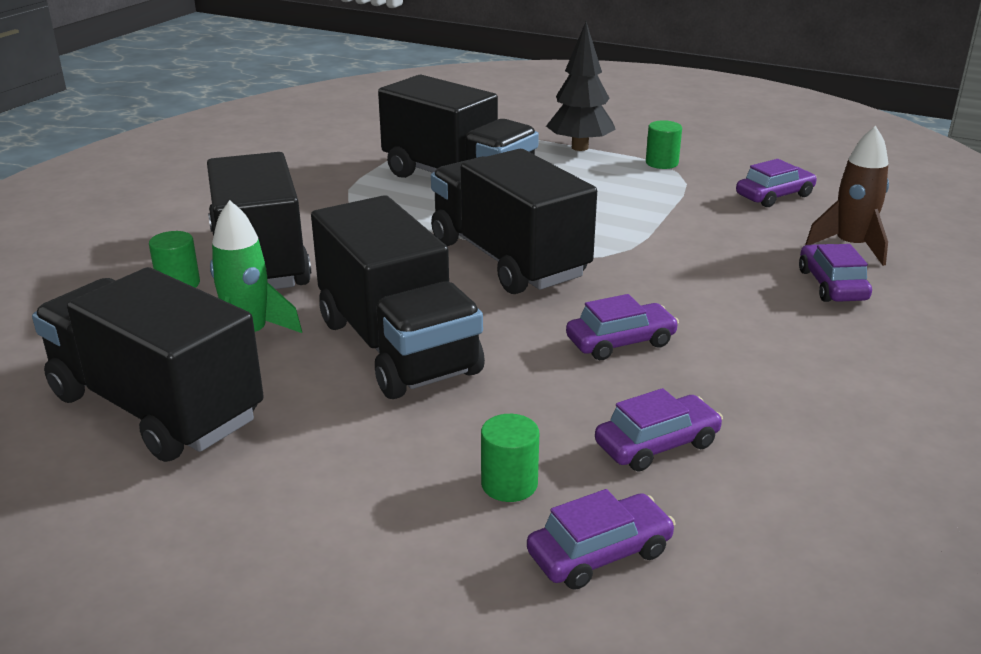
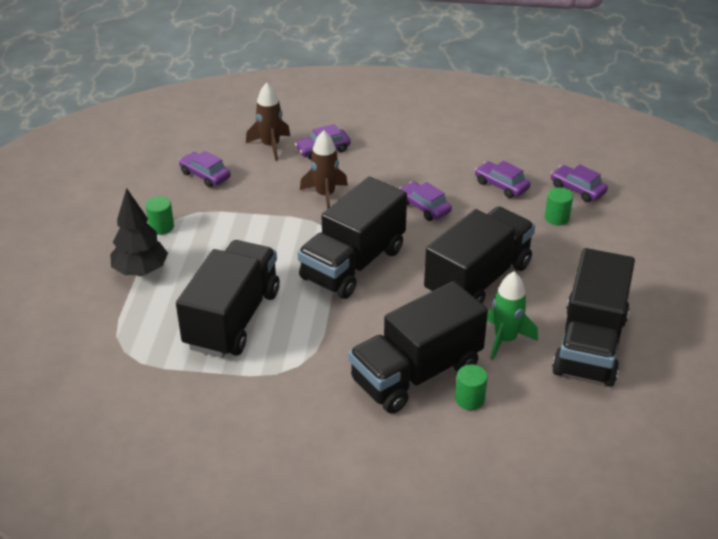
camera: 110 degrees left, 10 degrees up
(692, 266) = (325, 195): none -> brown rocket

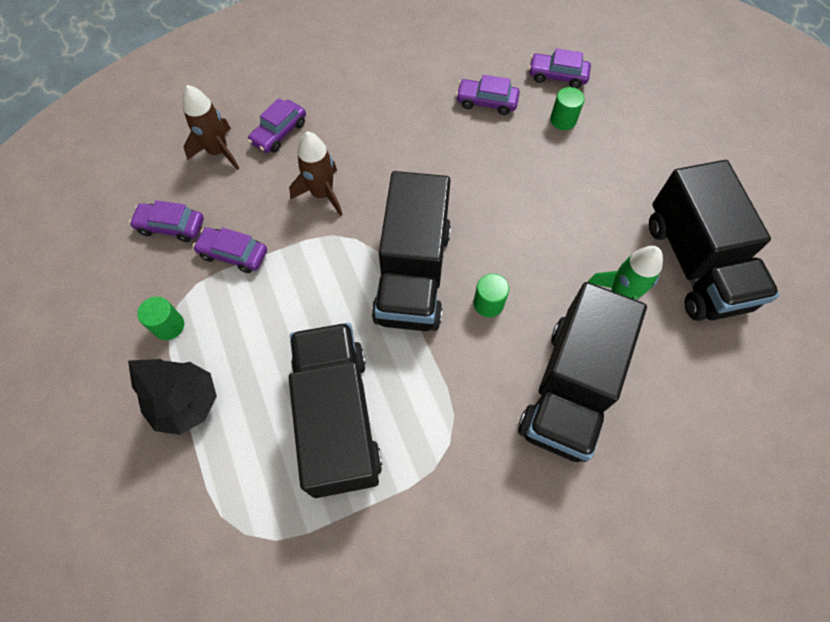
camera: 30 degrees left, 25 degrees up
(424, 207) = (432, 164): purple car -> purple car (233, 254)
(469, 399) = (639, 393): green cylinder -> green cylinder (488, 303)
(478, 279) = (545, 233): black truck -> none

